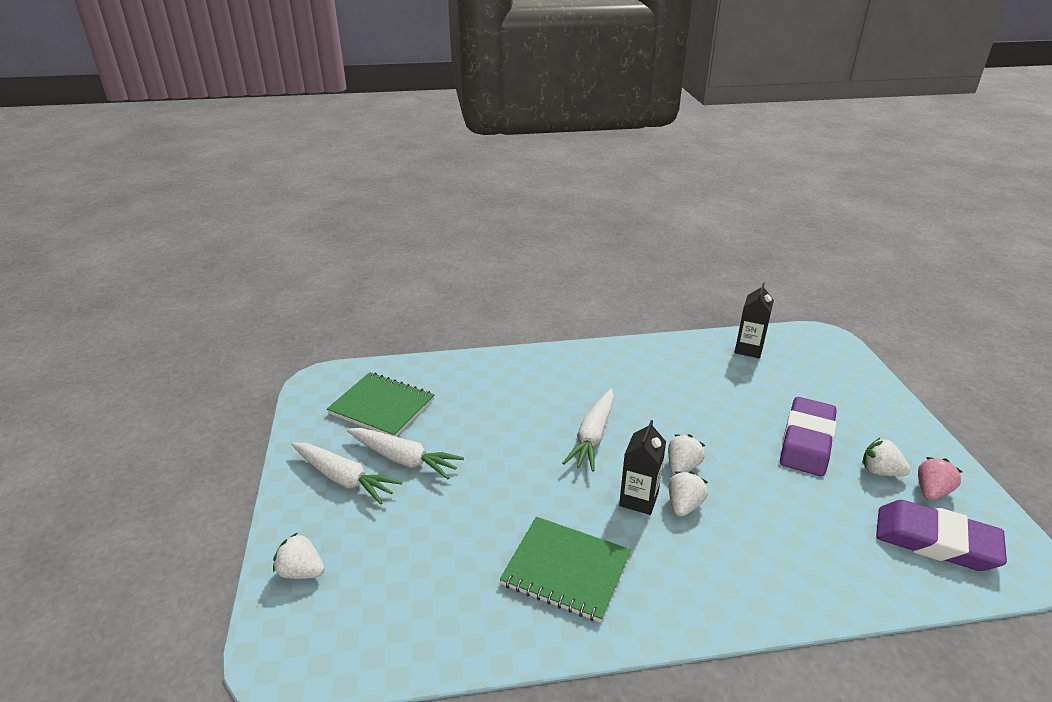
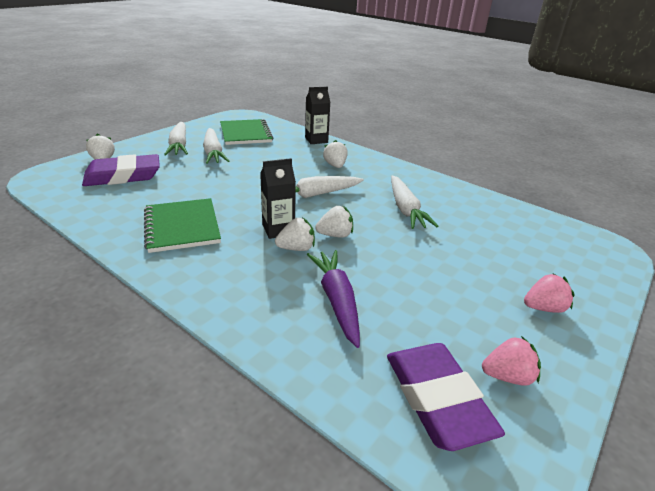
camera: 45 degrees right, 0 degrees up
(676, 397) = (405, 209): none -> white carrot
(748, 349) = (518, 219): black carton -> black carton (316, 140)
(786, 525) = (337, 300): none -> purple carrot
(806, 441) = (454, 280): purple eraser -> purple eraser (123, 176)
(871, 422) = (543, 308): none -> pink strawberry
(880, 471) = (482, 333): white strawberry -> white strawberry (335, 165)

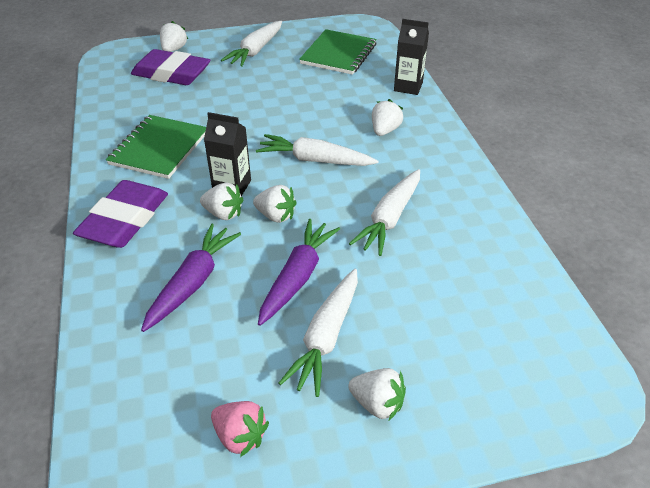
camera: 40 degrees right, 10 degrees up
(213, 153) = (277, 70): white carrot -> white carrot (326, 337)
(400, 263) = (297, 277): none -> purple carrot
(437, 398) = (158, 412): purple eraser -> purple eraser (125, 220)
(543, 308) = (377, 403): pink strawberry -> white strawberry

